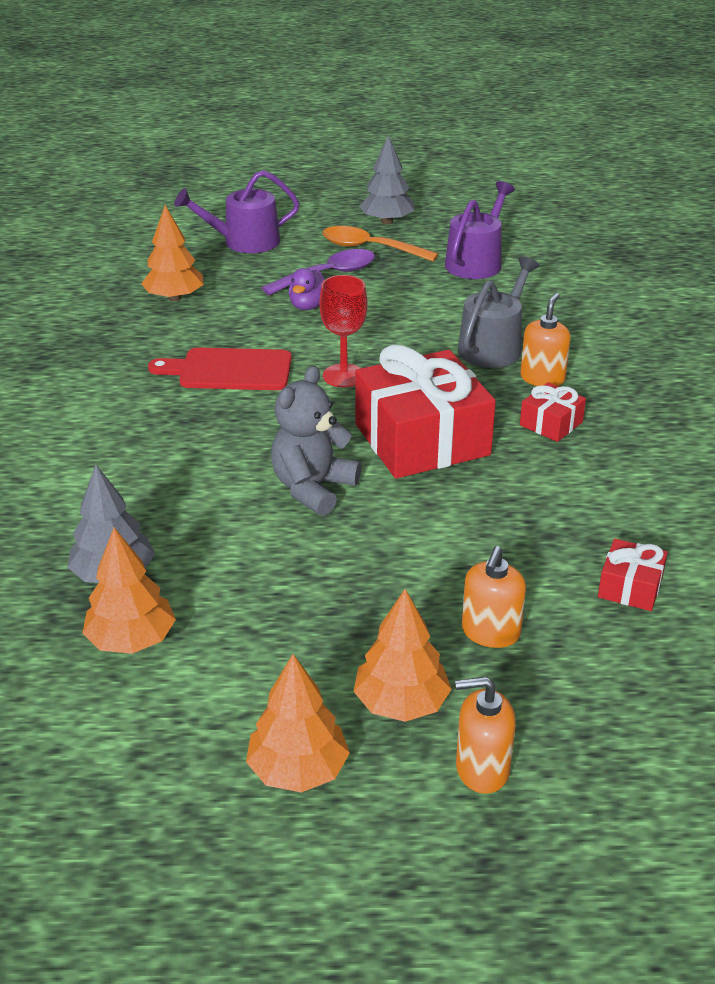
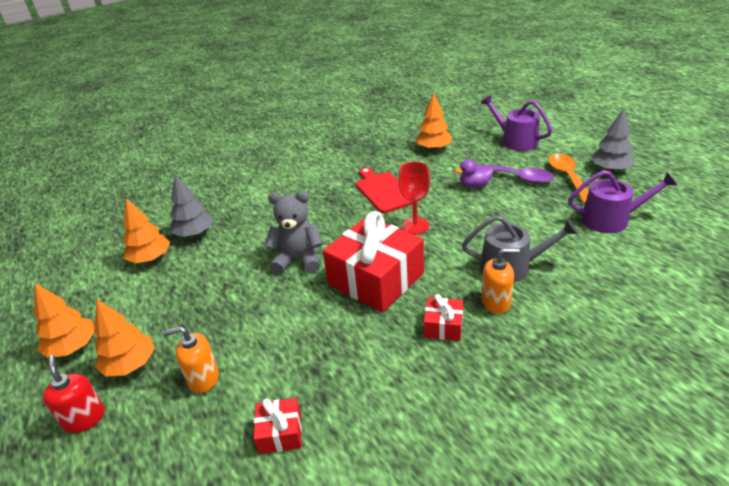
camera: 65 degrees right, 0 degrees up
(481, 769) = (84, 418): orange soap dispenser -> red soap dispenser

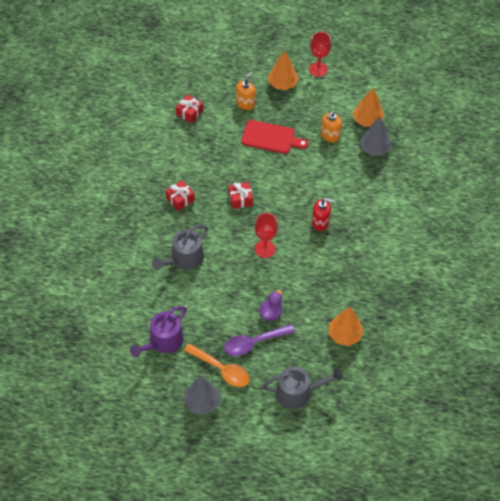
camera: 125 degrees right, 20 degrees up
(73, 347) = (318, 69): orange tree -> red goblet
(84, 418) = (264, 61): red soap dispenser -> red soap dispenser (320, 222)
(298, 260) = (293, 179): grey teddy bear -> none
(376, 279) = (240, 199): red gift -> red gift, size x0.45
(383, 191) = (320, 263): red cutting board -> red cutting board (271, 137)
(496, 302) = (170, 230): orange soap dispenser -> orange soap dispenser (330, 136)
(515, 141) = (298, 392): purple watering can -> grey watering can

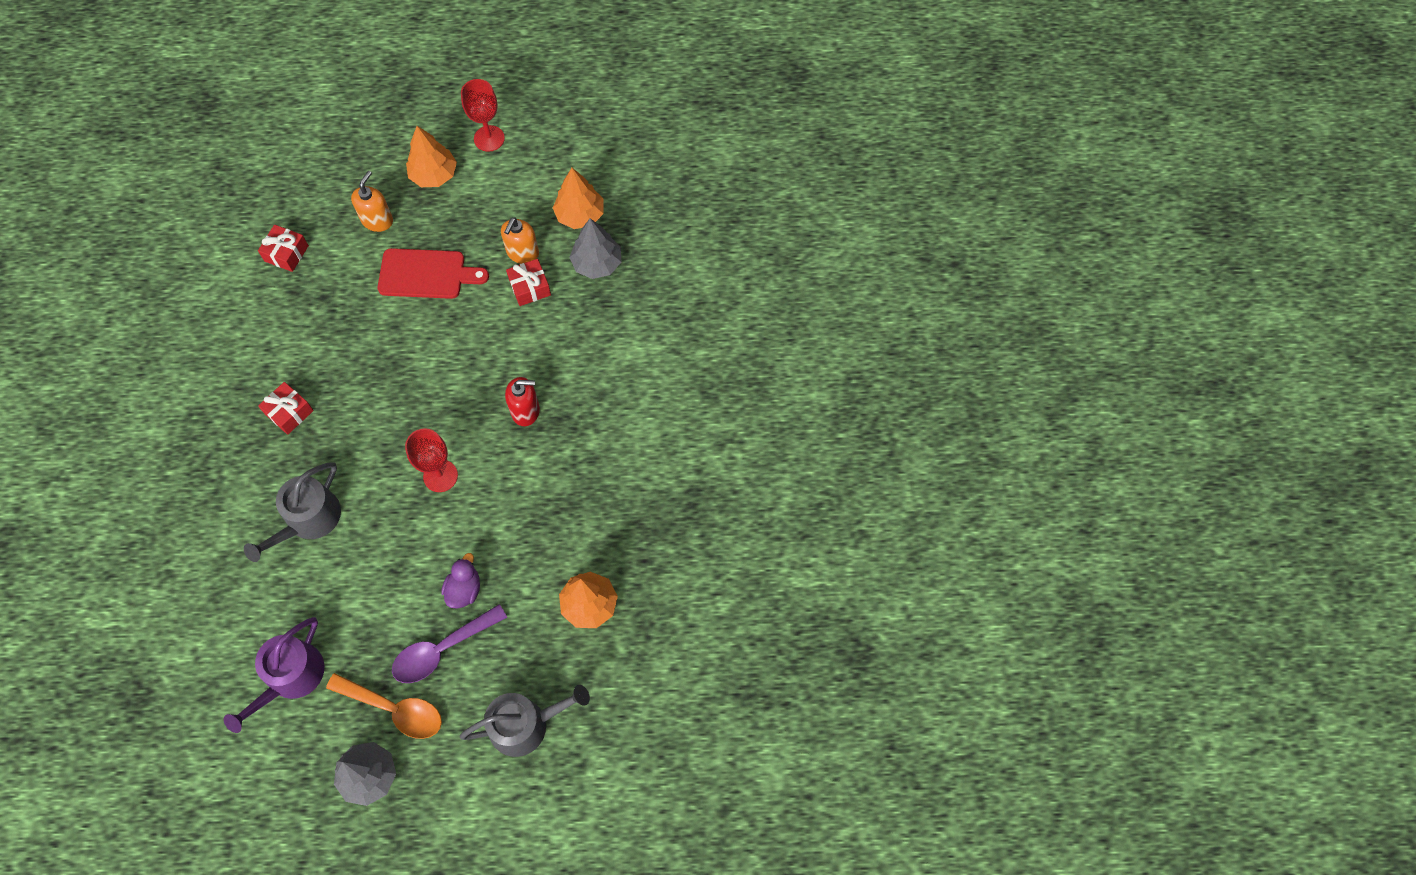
camera: 10 degrees left, 10 degrees up
(240, 199) = (389, 393): red gift -> red gift (530, 287)

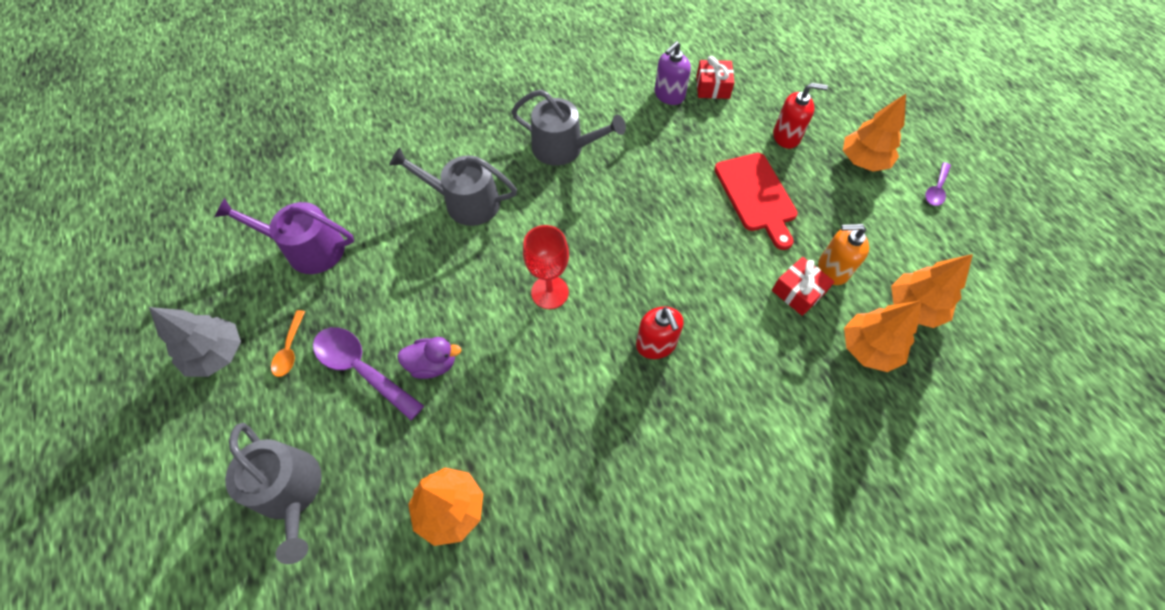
camera: 70 degrees right, 5 degrees down
(275, 295) = (669, 95): none -> purple soap dispenser
(289, 412) = (563, 148): red gift -> grey watering can
(377, 220) = (786, 136): orange soap dispenser -> red soap dispenser
(394, 709) = (290, 349): orange spoon -> orange spoon, size x0.55
(489, 138) = (936, 189): red goblet -> purple spoon
(597, 263) = (868, 348): grey tree -> orange tree

